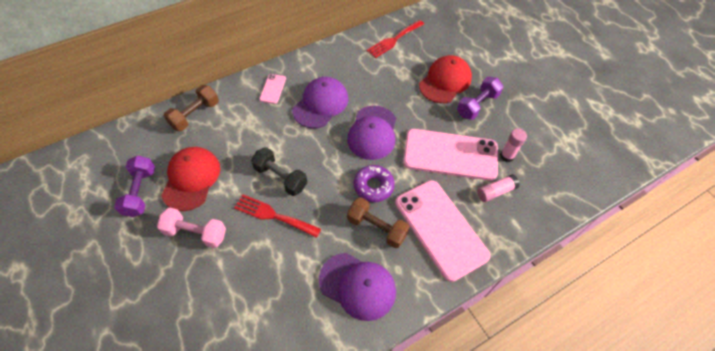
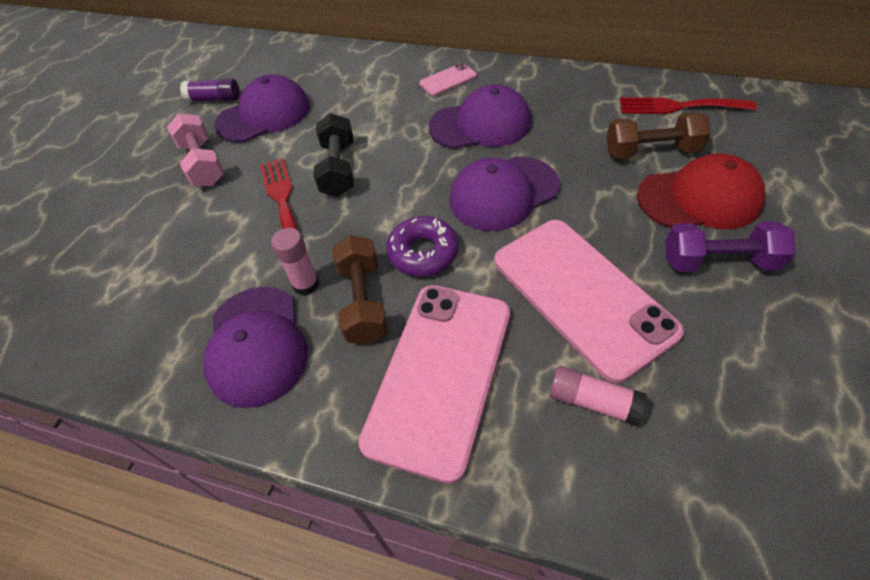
camera: 55 degrees right, 5 degrees down
(140, 192) = (214, 99): purple dumbbell -> purple glue stick
(191, 179) = (264, 115): red cap -> purple cap
(195, 115) = (343, 62): brown dumbbell -> brown dumbbell (651, 151)
(507, 156) = (682, 368): pink glue stick -> pink glue stick (306, 284)

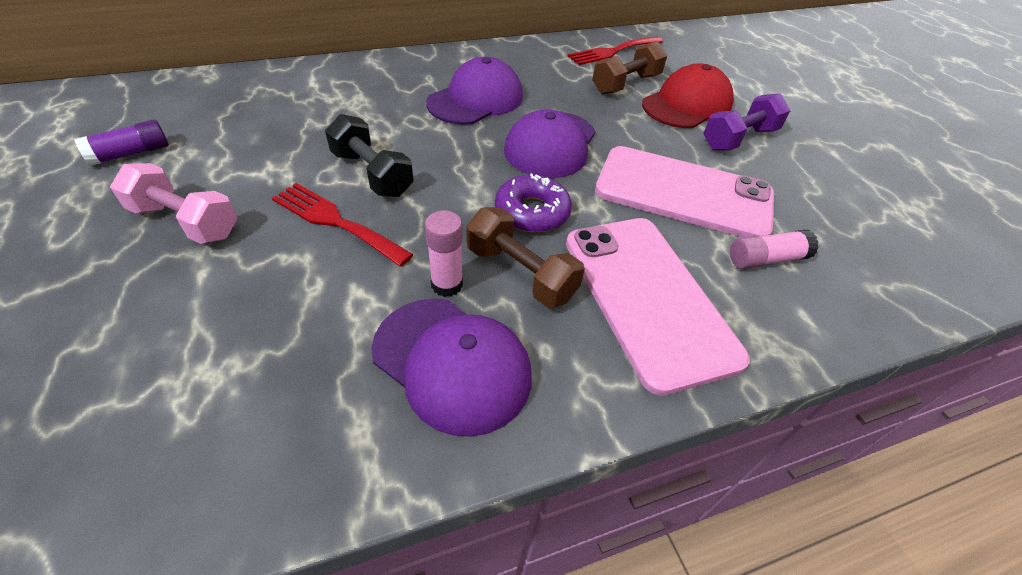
camera: 45 degrees left, 5 degrees down
(264, 115) = (223, 151): purple cap -> none
(448, 80) = (408, 73): pink phone -> none

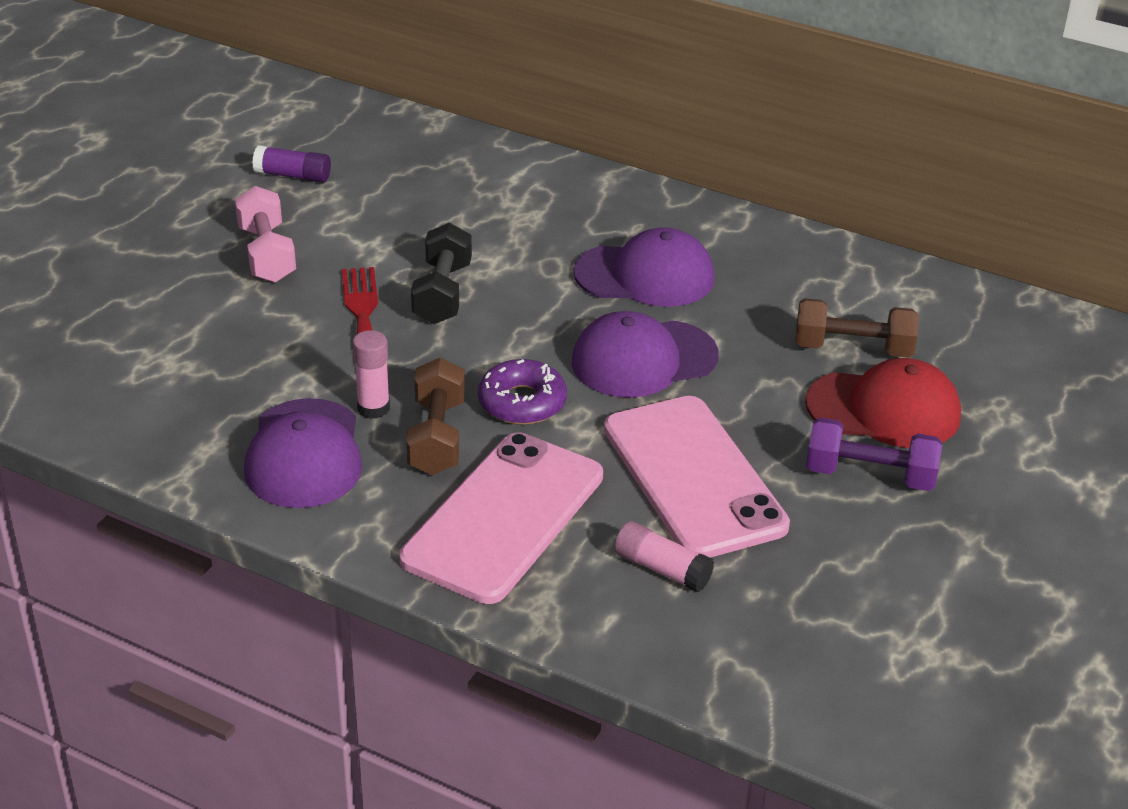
camera: 50 degrees right, 10 degrees down
(612, 51) = (917, 304): red fork -> none

